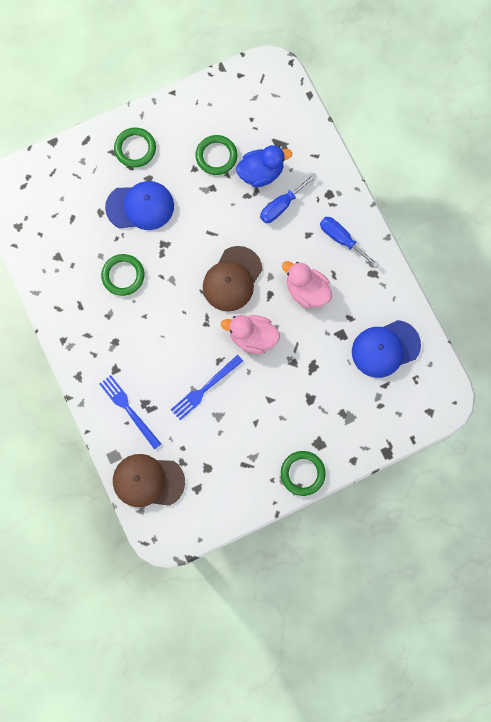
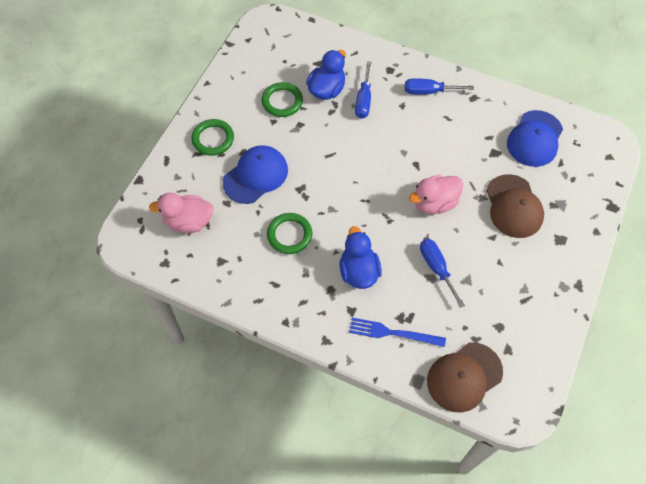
camera: 40 degrees left, 15 degrees down
(147, 345) = (358, 271): none -> blue duck
(205, 389) = (436, 268): blue fork -> blue screwdriver
(232, 279) = (377, 174): brown cap -> brown cap (513, 206)
(302, 473) = (572, 270): green ring -> none
(306, 291) = (440, 142): pink duck -> pink duck (189, 221)

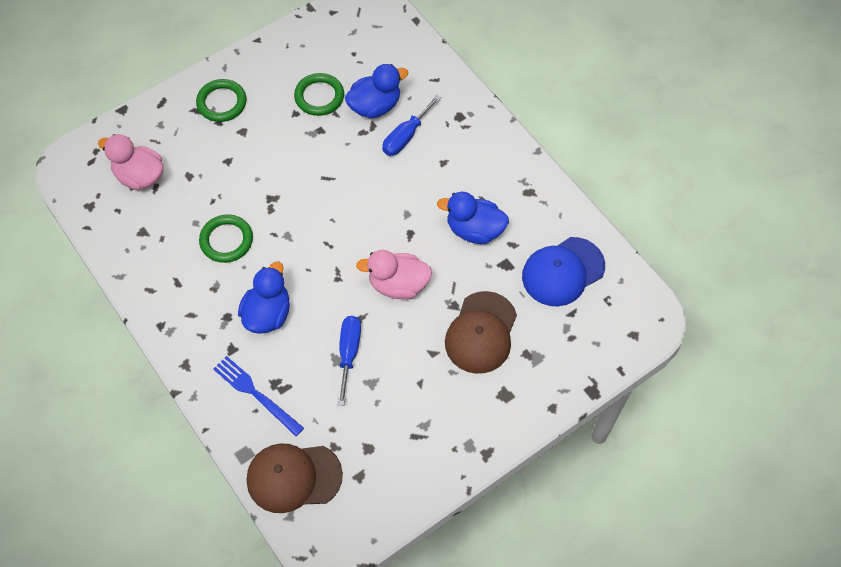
camera: 30 degrees right, 0 degrees up
(256, 176) = (236, 162): blue cap -> none
(429, 91) = (484, 161): blue screwdriver -> none
(457, 140) = (474, 230): none -> blue duck

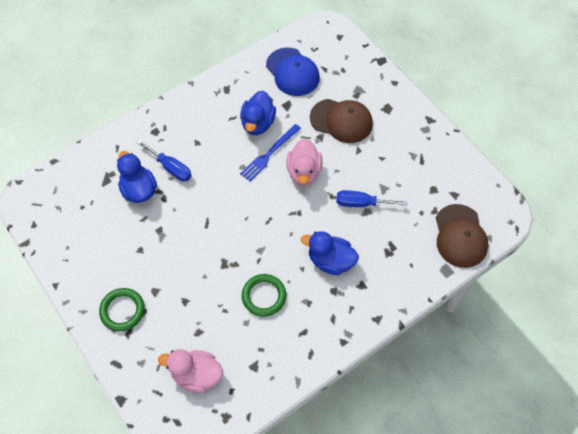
camera: 90 degrees left, 0 degrees up
(139, 176) = (196, 375): pink duck -> pink duck turned 75 degrees clockwise
(256, 394) = (398, 265): blue fork -> blue fork (269, 154)
(319, 96) = (124, 231): green ring -> none

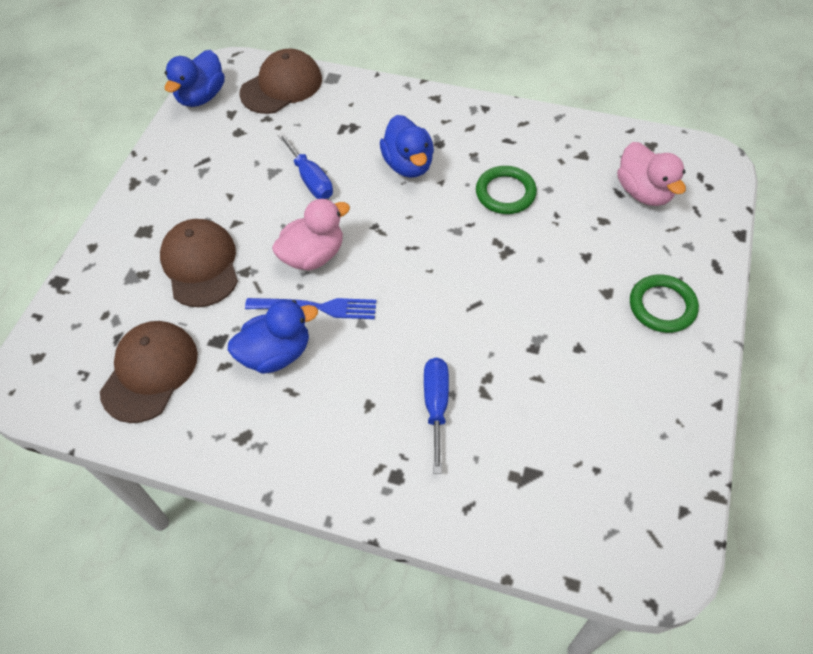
camera: 125 degrees left, 5 degrees down
(139, 190) = (504, 418): blue duck -> blue duck (201, 96)
(292, 72) = (150, 372): blue cap -> brown cap

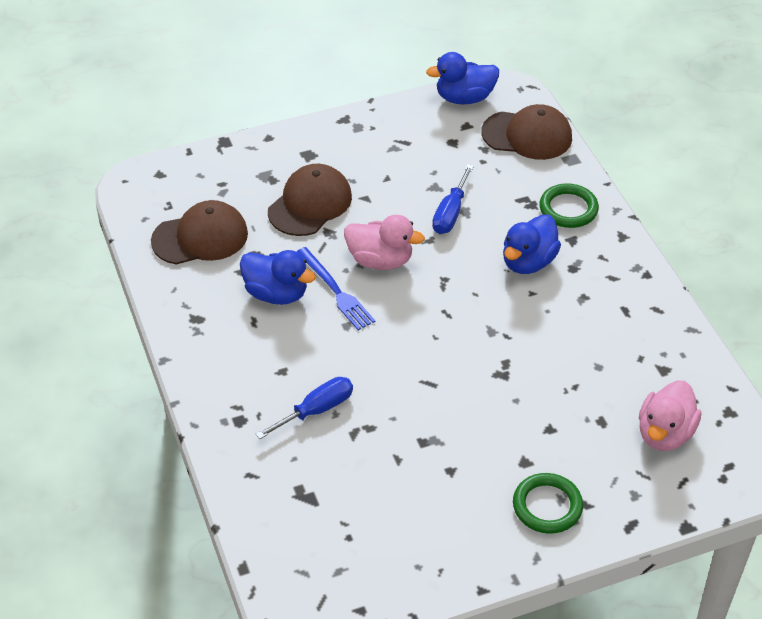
camera: 50 degrees right, 10 degrees down
(505, 193) = (563, 340): green ring -> green ring (568, 209)

